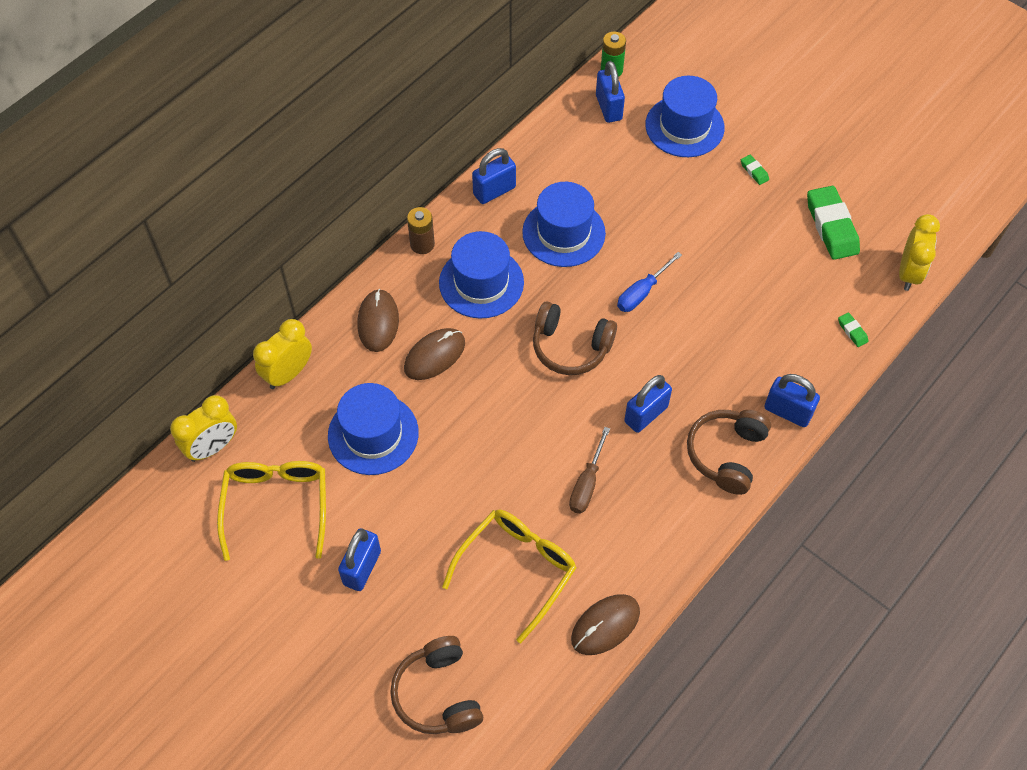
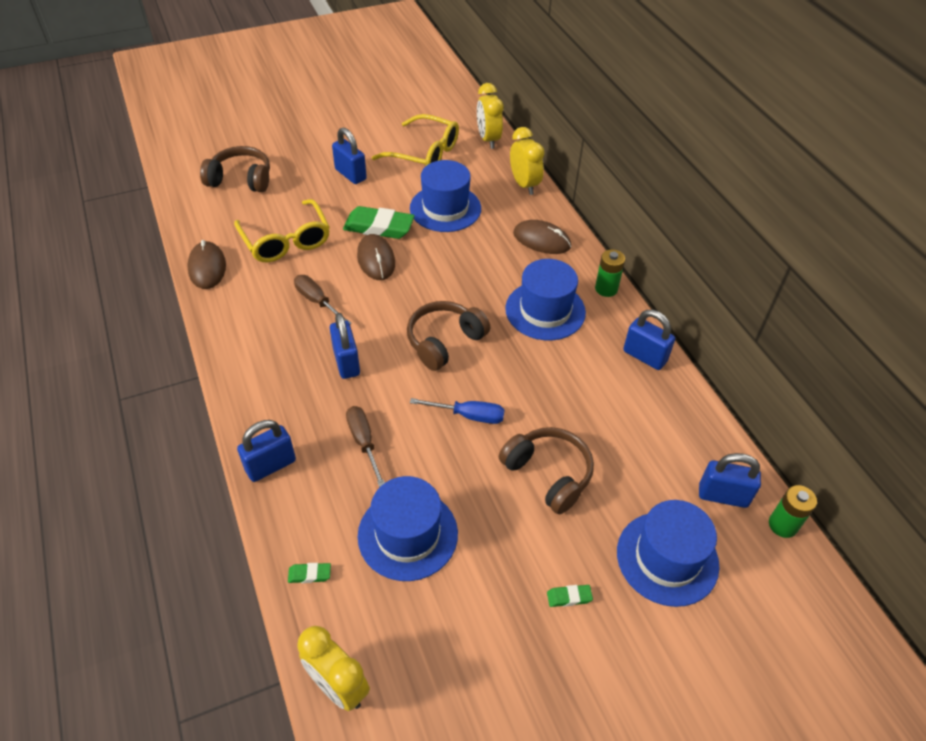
camera: 115 degrees right, 10 degrees down
(422, 244) = (606, 289): brown battery -> green battery
(434, 355) = (490, 259): brown mouse -> brown mouse (376, 259)
(494, 191) = (644, 356): blue padlock -> blue padlock turned 45 degrees counterclockwise
(563, 233) = (570, 386): blue hat -> blue hat (408, 534)
(642, 292) = (468, 415): blue screwdriver -> blue screwdriver turned 120 degrees clockwise
(719, 355) = (364, 442): none -> brown screwdriver
(727, 454) = (269, 399): brown headphones -> brown headphones (548, 474)
(831, 226) = (449, 637): green eraser -> green eraser (379, 227)

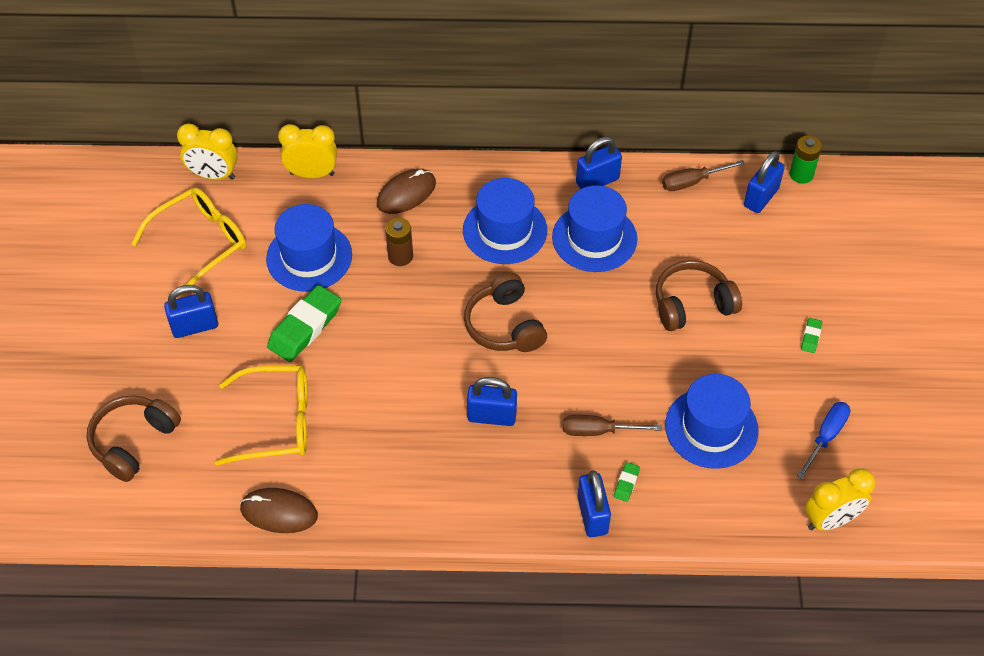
camera: 65 degrees left, 5 degrees up
(309, 574) = (722, 513): green eraser -> green eraser (626, 483)
(317, 301) = (391, 418): brown screwdriver -> brown screwdriver (692, 182)
(376, 259) = (356, 346): brown mouse -> none
(468, 415) = (604, 338): blue screwdriver -> blue screwdriver (826, 436)
(477, 256) = (400, 256): none -> brown battery
(606, 289) = (501, 172): green battery -> none
(667, 558) = (801, 259): blue hat -> blue hat (594, 238)

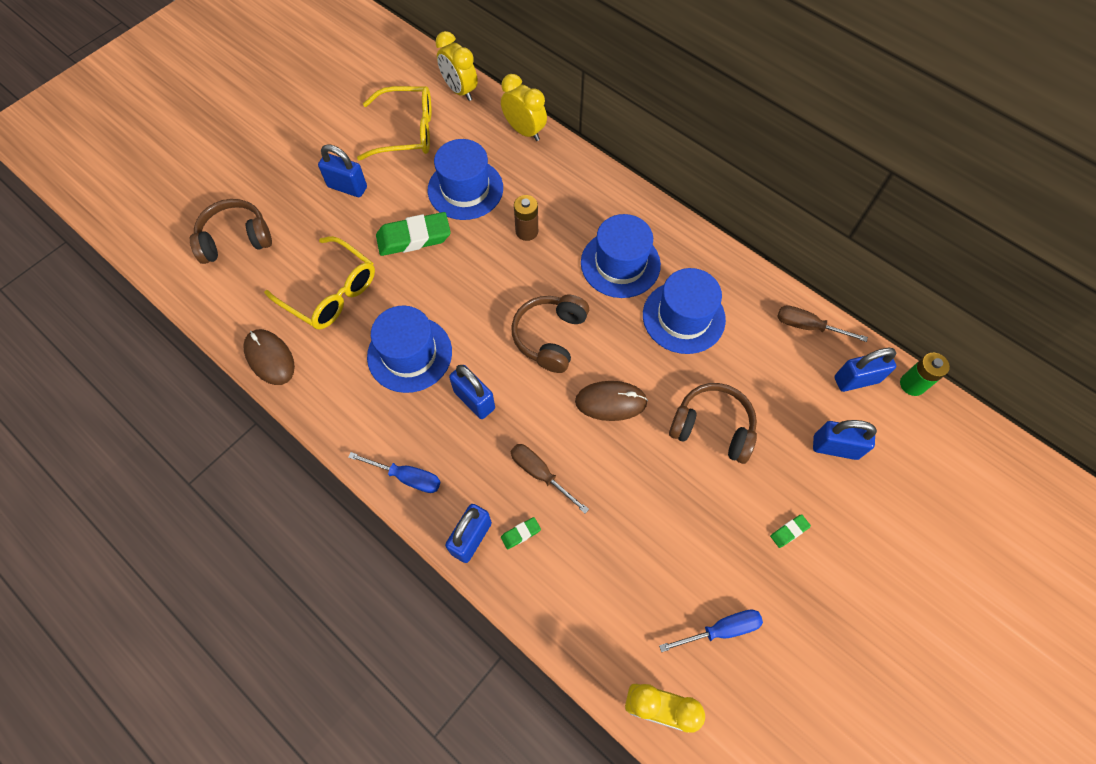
camera: 40 degrees right, 10 degrees up
(406, 194) = (575, 188): brown mouse -> brown mouse (611, 402)
(497, 512) = (407, 477): none -> blue screwdriver
(597, 181) = (729, 273): blue padlock -> blue padlock (835, 447)
(711, 428) = (630, 542): blue hat -> blue hat (409, 354)

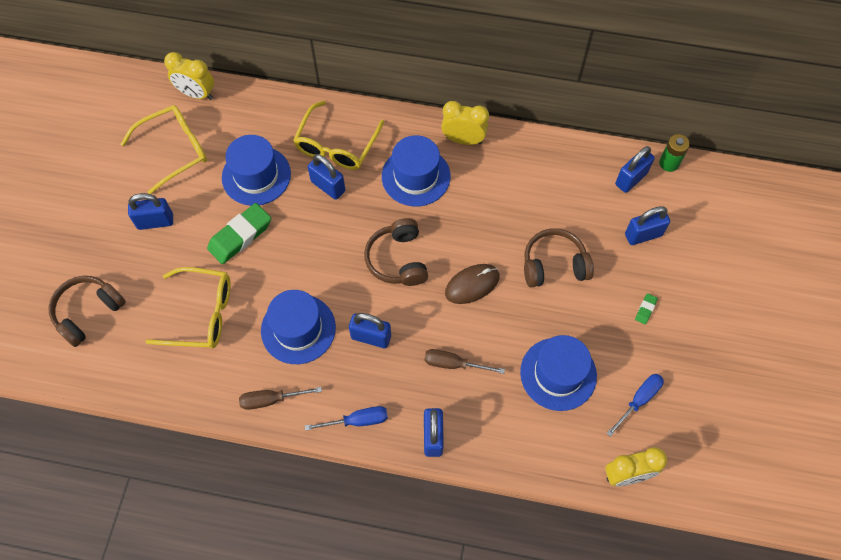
camera: 30 degrees left, 0 degrees up
(270, 358) = (187, 391): brown mouse -> none
(520, 534) = (466, 414): green eraser -> none
(524, 131) = (273, 104): yellow clock -> yellow clock (463, 140)
(526, 231) = (328, 186): brown battery -> blue padlock
(560, 197) = (336, 145): none -> yellow glasses
(683, 317) = (486, 194): blue hat -> blue hat (558, 374)
(808, 326) = (577, 156): brown screwdriver -> brown screwdriver (271, 400)

